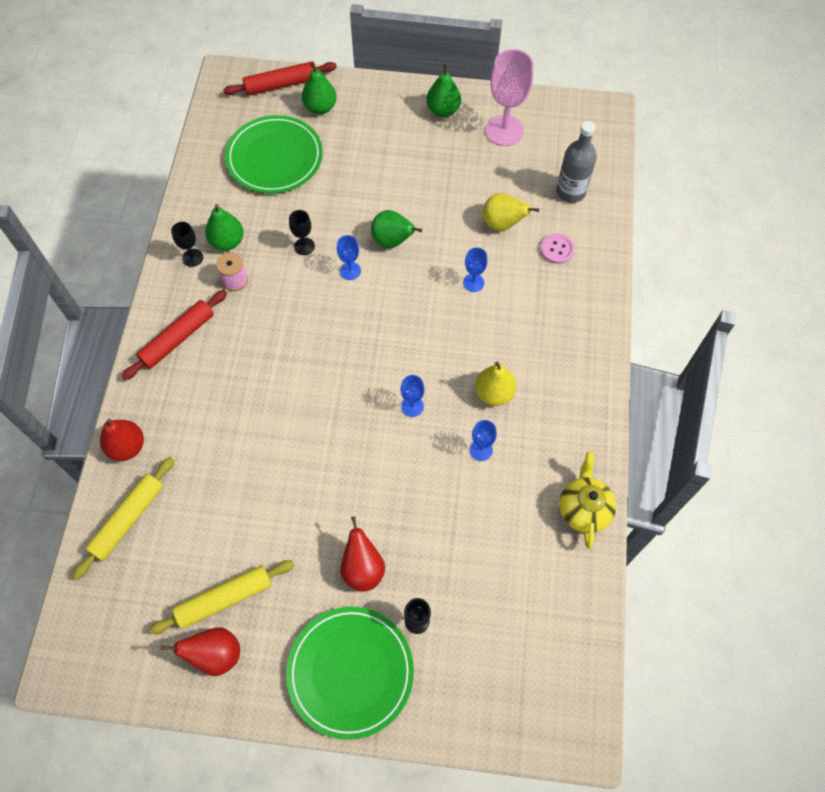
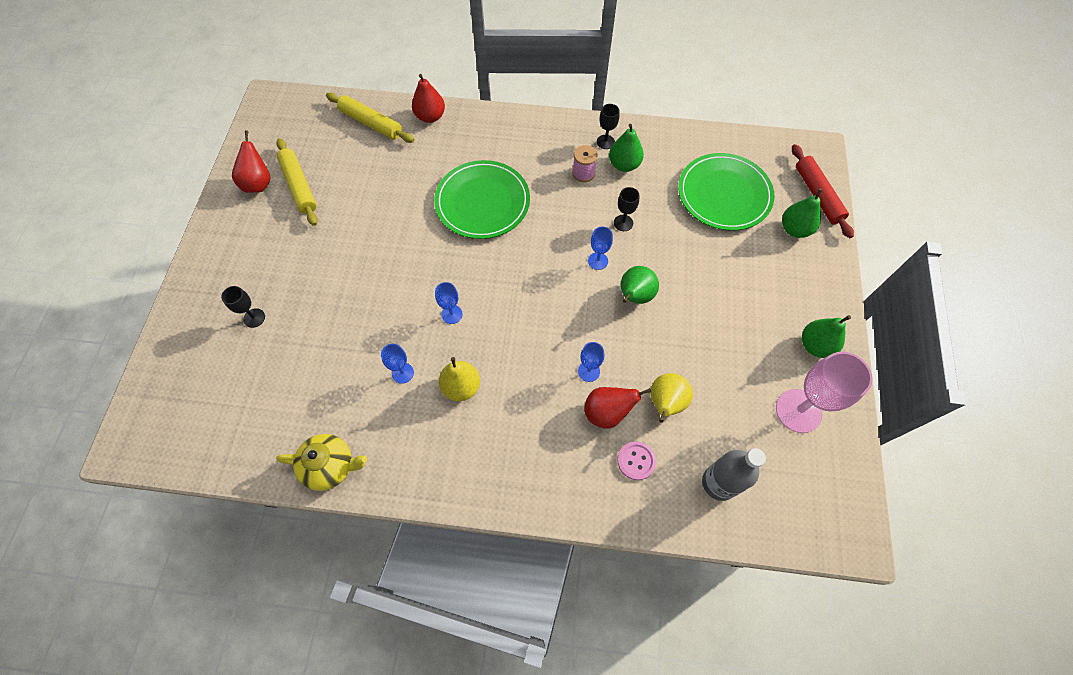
camera: 90 degrees right, 0 degrees up
(178, 339) = (525, 139): red rolling pin -> none
(350, 672) = (224, 270): green plate -> green plate (482, 202)
(363, 568) = (306, 277): red pear -> red pear (607, 412)

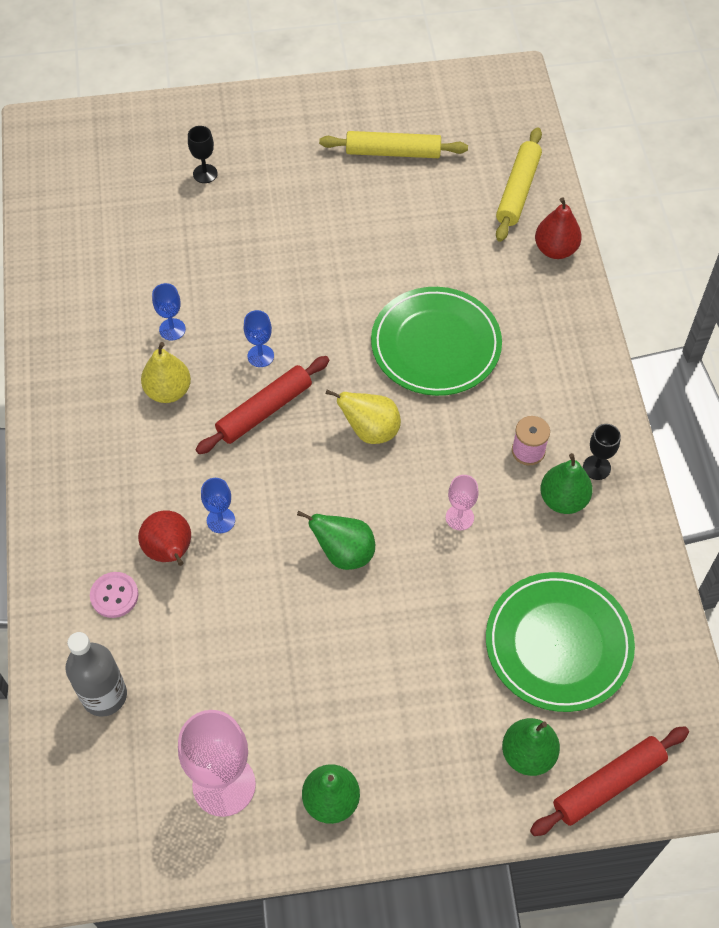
camera: 75 degrees right, 5 degrees down
(259, 183) = (382, 114): red pear -> none
(299, 186) = (393, 152): yellow rolling pin -> yellow rolling pin turned 45 degrees clockwise
(331, 466) = (51, 298): yellow teapot -> none
(502, 322) = (264, 411): none -> red rolling pin
(598, 261) = (387, 498): blue goblet -> none
(623, 223) = (459, 517): black goblet -> pink goblet
(665, 403) = (197, 616): yellow pear -> yellow pear (370, 430)

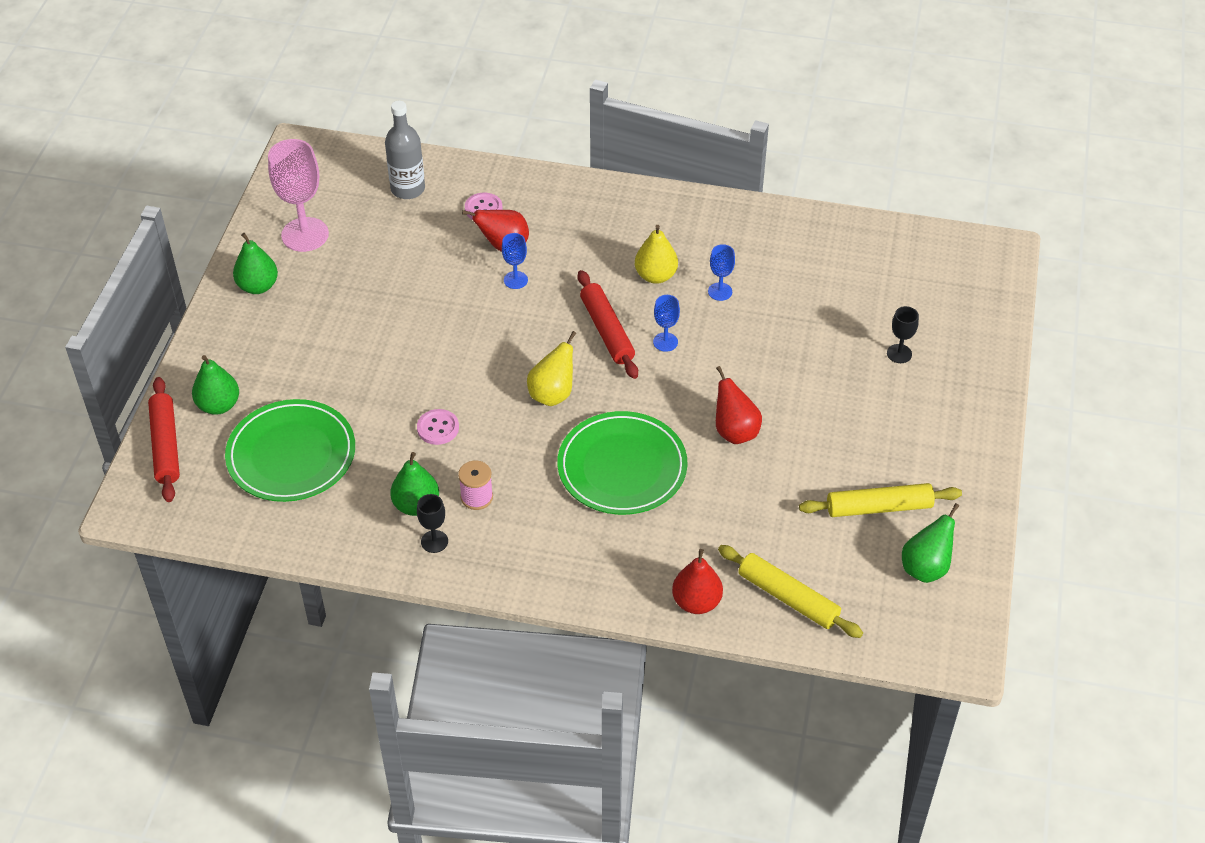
camera: 110 degrees right, 10 degrees down
(344, 553) = (446, 345): green pear -> green pear (925, 568)
(353, 271) = (735, 431): none -> red pear
(393, 152) = (879, 507): yellow rolling pin -> yellow rolling pin turned 60 degrees clockwise
(459, 517) = (438, 428): pink goblet -> pink button

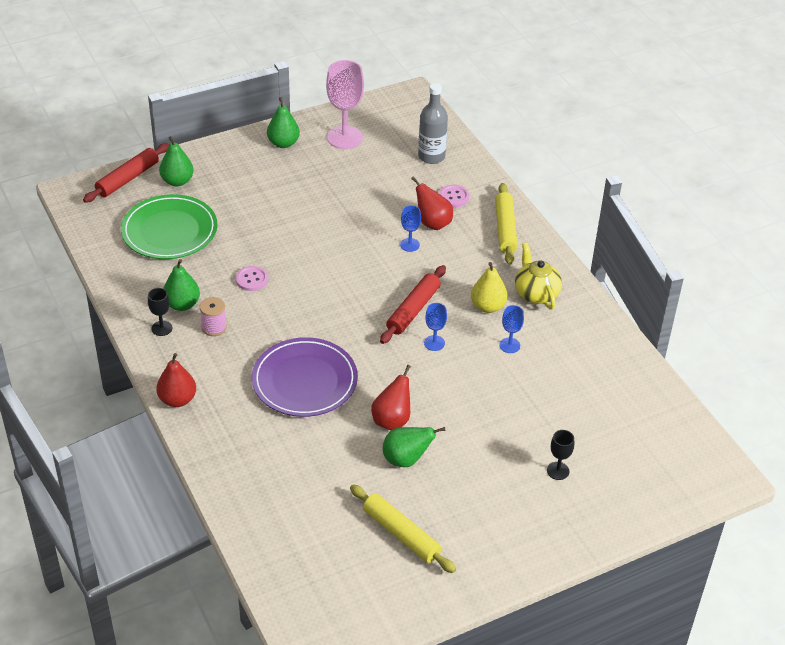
camera: 50 degrees right, 5 degrees down
(552, 394) = (332, 315): yellow pear -> none
(622, 467) = (304, 381): green plate -> purple plate
(672, 233) = (536, 293): none -> yellow teapot
(696, 602) = (227, 479): red pear -> red pear (177, 399)
(788, 597) = (274, 525): yellow rolling pin -> yellow rolling pin (505, 229)
(925, 568) = (371, 589): green pear -> green pear (406, 459)

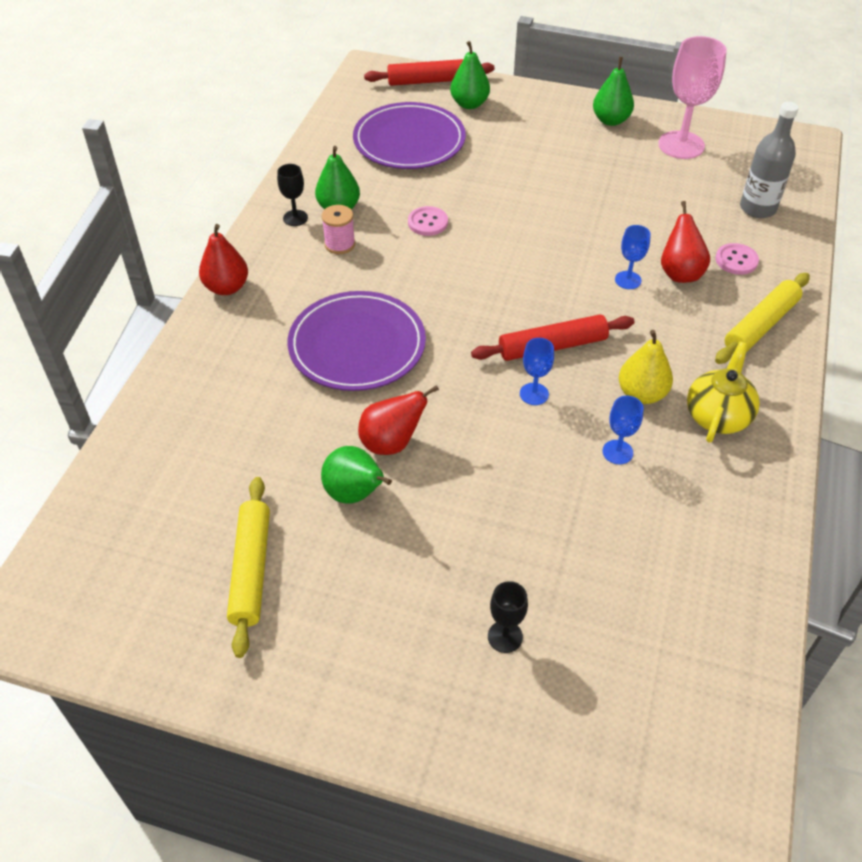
camera: 45 degrees right, 5 degrees up
(169, 231) = (409, 141): green plate -> purple plate

